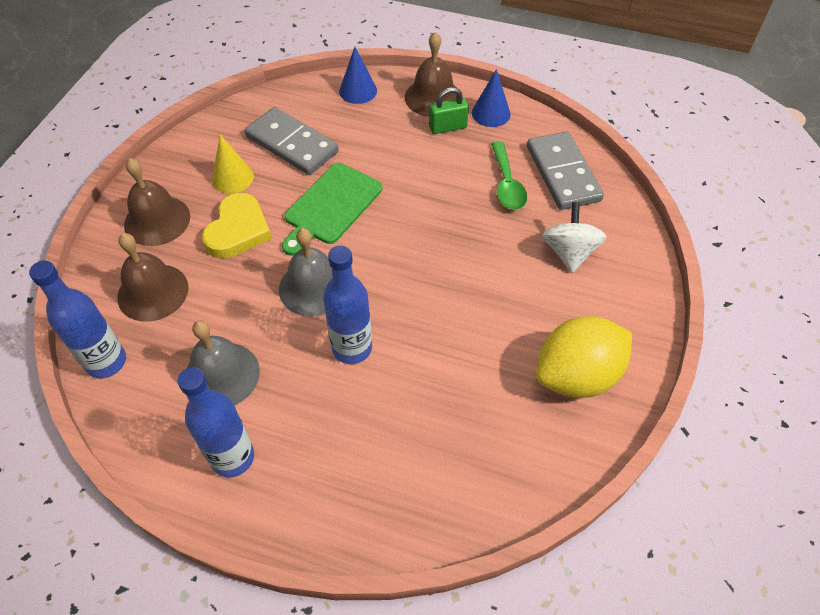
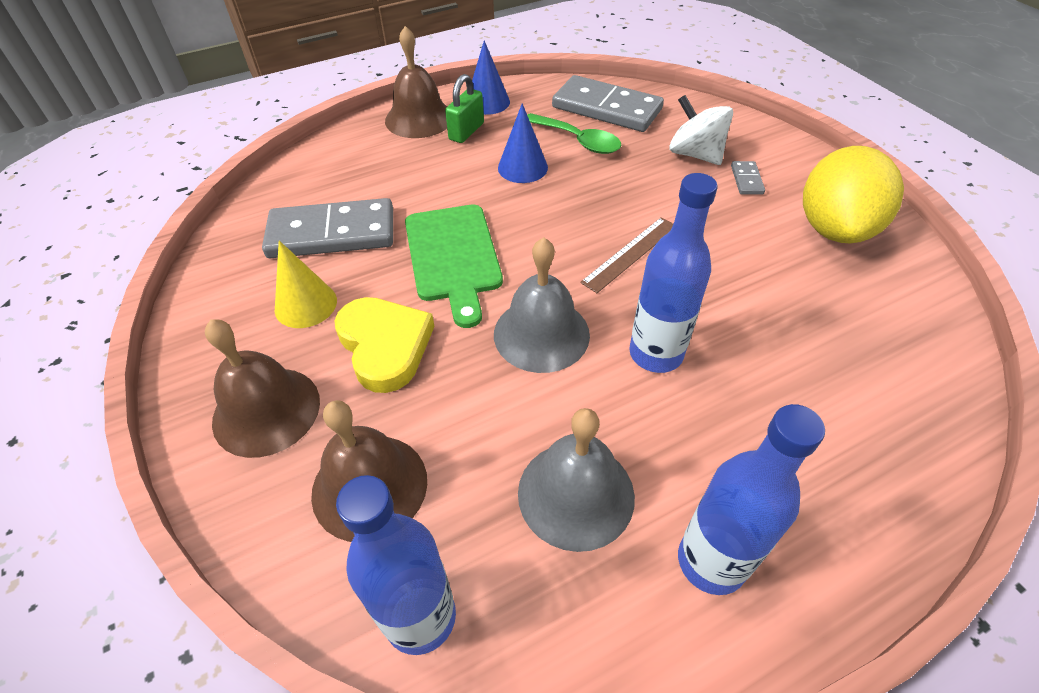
camera: 45 degrees left, 5 degrees down
(358, 91) = (338, 152): blue cone -> blue cone (522, 167)
(424, 283) = (630, 254): none -> brown ruler
(574, 297) = (746, 180): none -> grey domino

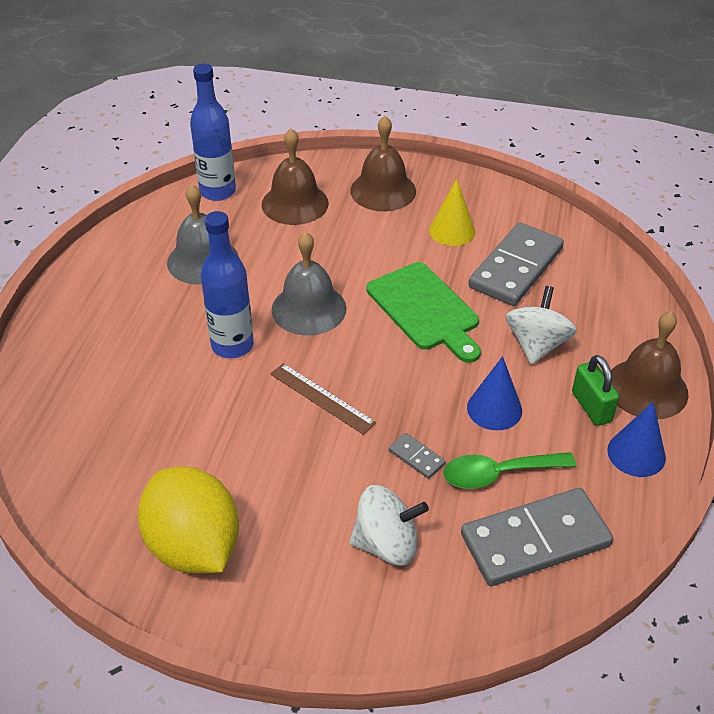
camera: 130 degrees right, 5 degrees down
(385, 346) = (378, 245): yellow heart -> none
(428, 179) = (537, 345): none -> white spinning top
(453, 257) = (425, 310): green cutting board -> green cutting board turned 150 degrees counterclockwise
(630, 254) = (321, 398): brown ruler -> brown ruler turned 45 degrees counterclockwise
(711, 561) = (117, 279): blue bottle -> none
(746, 180) = (312, 548): grey domino -> grey domino (416, 457)

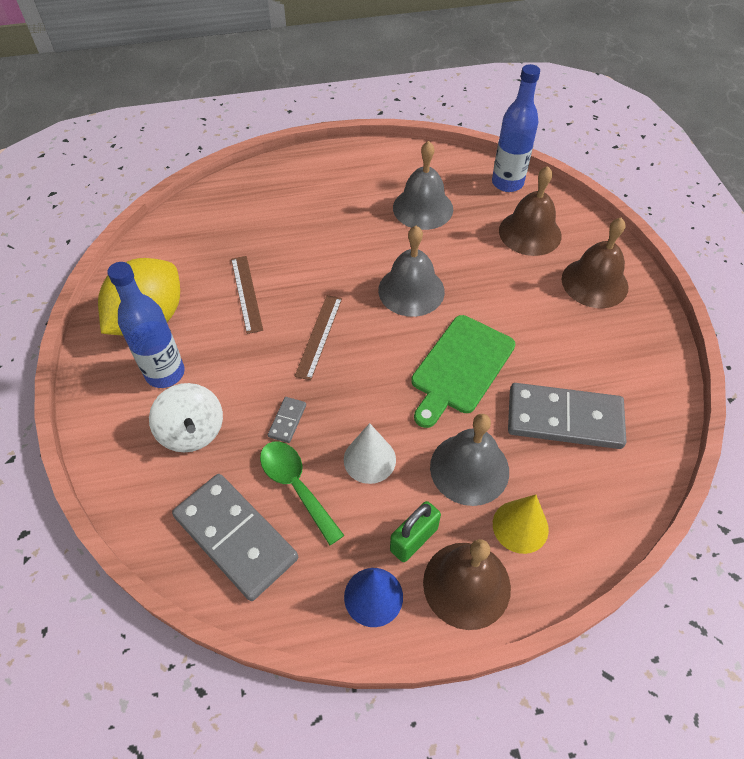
camera: 65 degrees right, 10 degrees up
(218, 441) = (246, 293): none -> brown ruler
(232, 345) = (343, 262): blue bottle -> blue bottle (165, 373)
(452, 231) = (579, 351): yellow cone -> yellow cone (520, 526)
(494, 409) = (369, 459): blue cone -> white cone
(537, 345) = (469, 468): white spinning top -> grey bell

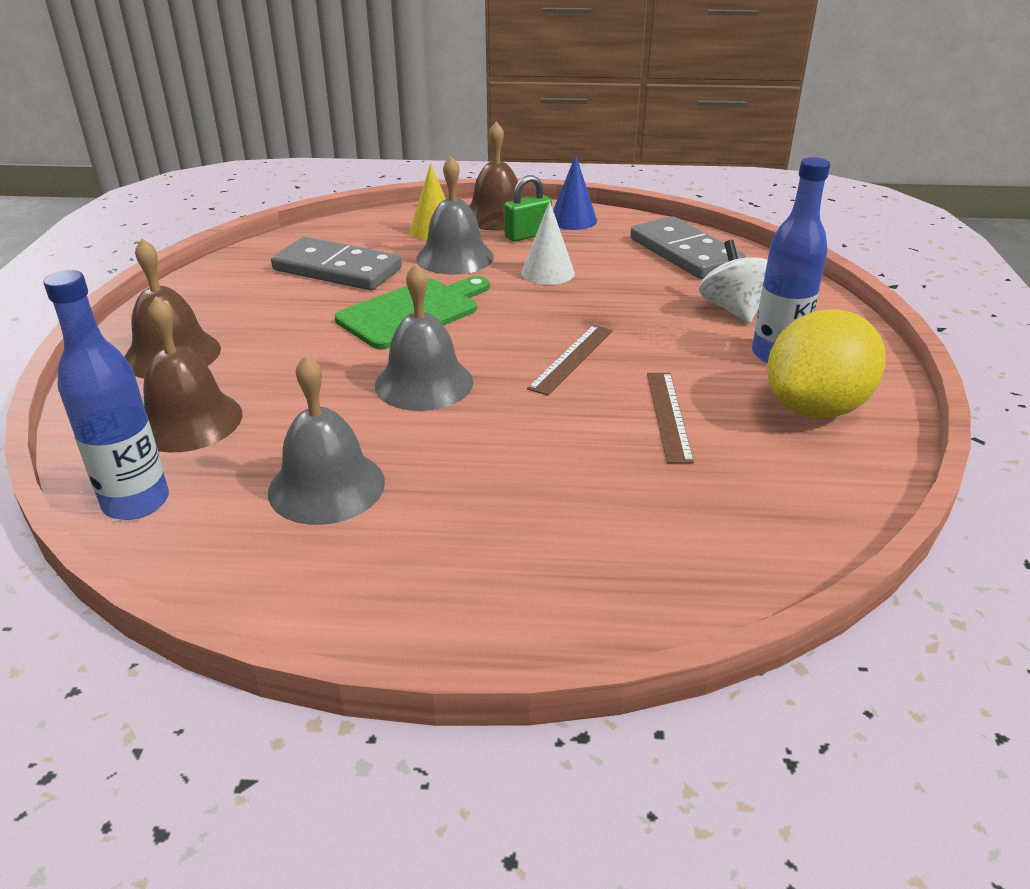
camera: 165 degrees left, 20 degrees down
(287, 421) = (626, 303): grey domino -> none
(296, 486) = (624, 268): green spoon -> none

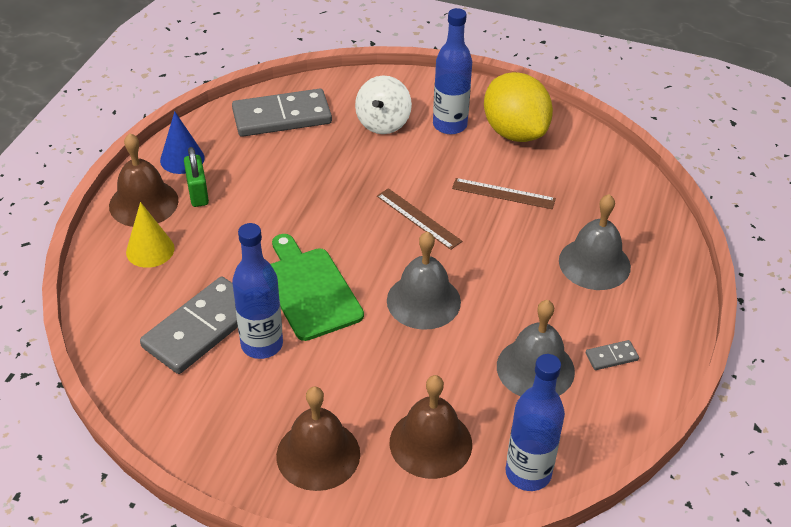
camera: 75 degrees left, 10 degrees up
(323, 301) = (262, 344): none -> blue bottle
(367, 559) = (611, 357): none -> grey domino
(455, 257) = (218, 247): grey bell -> grey bell (594, 263)
(547, 272) = (277, 198): white cone -> none
(734, 310) = (383, 123): white spinning top -> white spinning top turned 75 degrees counterclockwise

